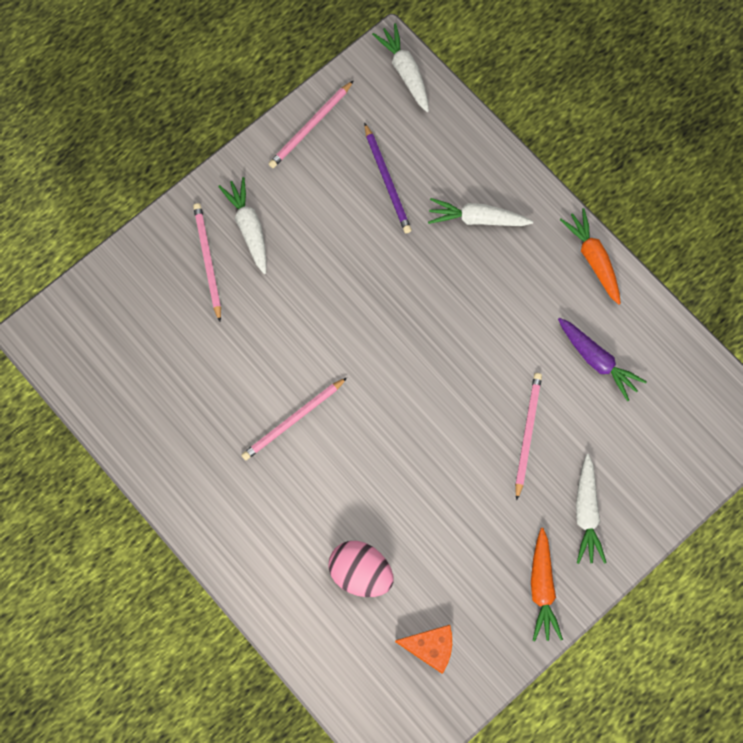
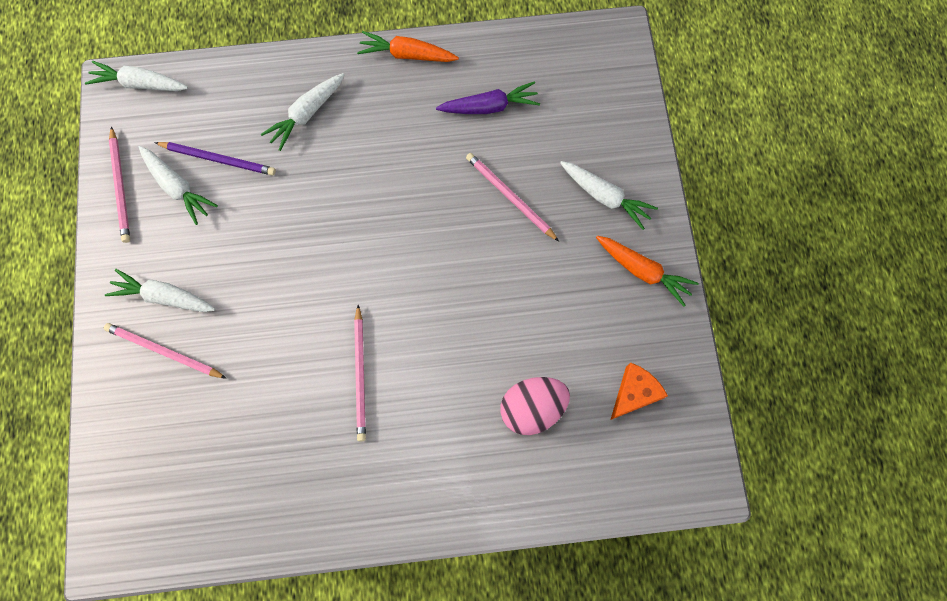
camera: 55 degrees left, 0 degrees up
(341, 169) = (178, 188): none -> white carrot

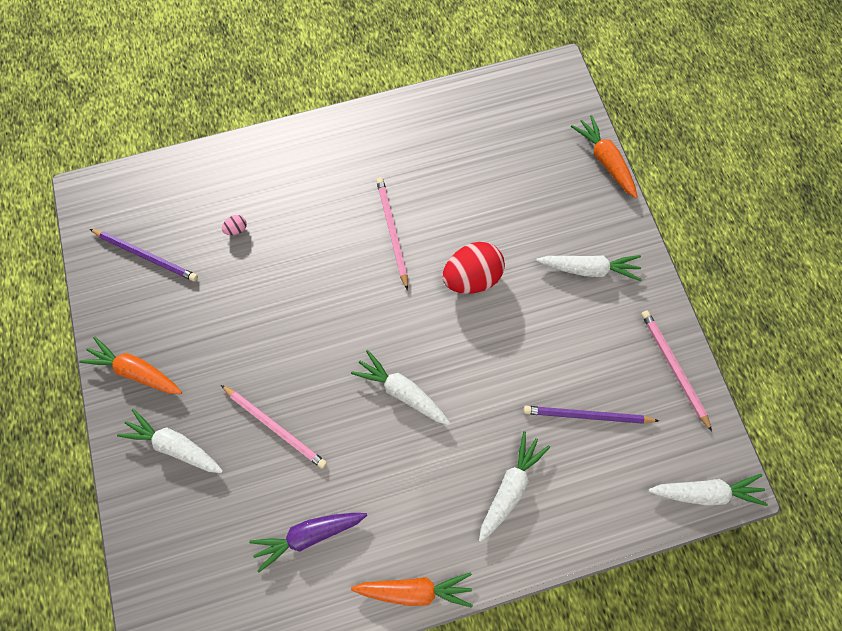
camera: 170 degrees right, 0 degrees up
(97, 421) = (604, 160): none -> orange carrot
(164, 351) = (570, 222): pink pencil -> none
(178, 188) = (616, 377): white carrot -> white carrot (402, 390)
(288, 309) = (471, 276): none -> red egg
(532, 408) = (237, 229): pink egg -> pink egg, size x0.40
(634, 393) = (146, 256): orange cheese -> purple pencil

